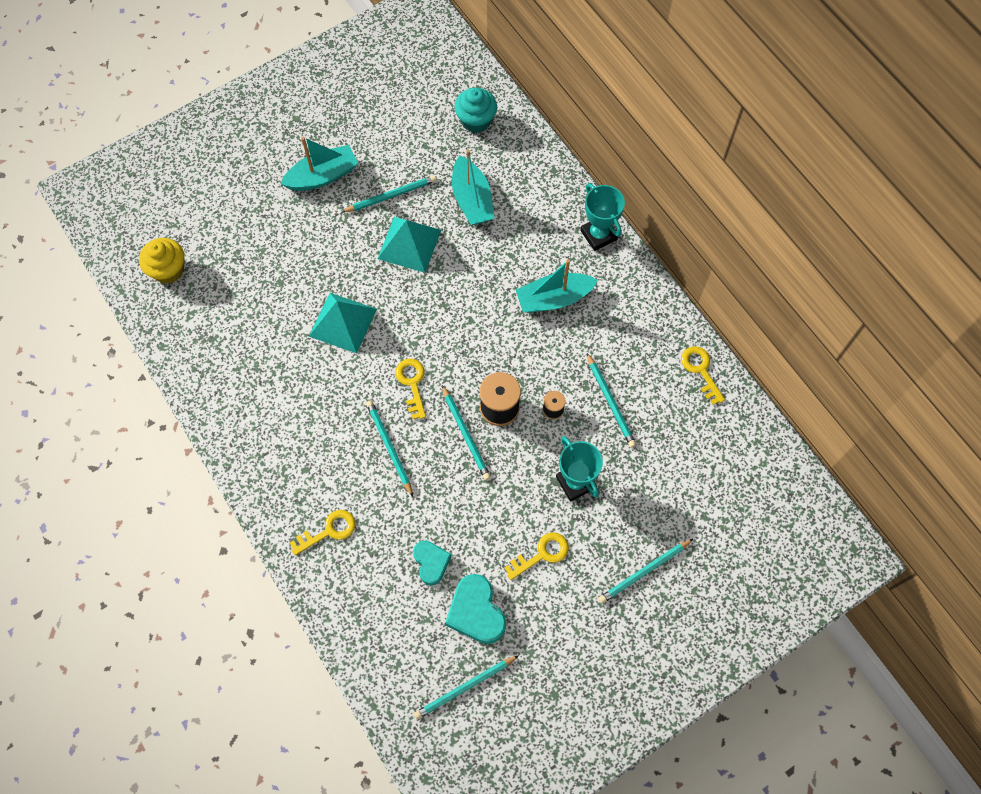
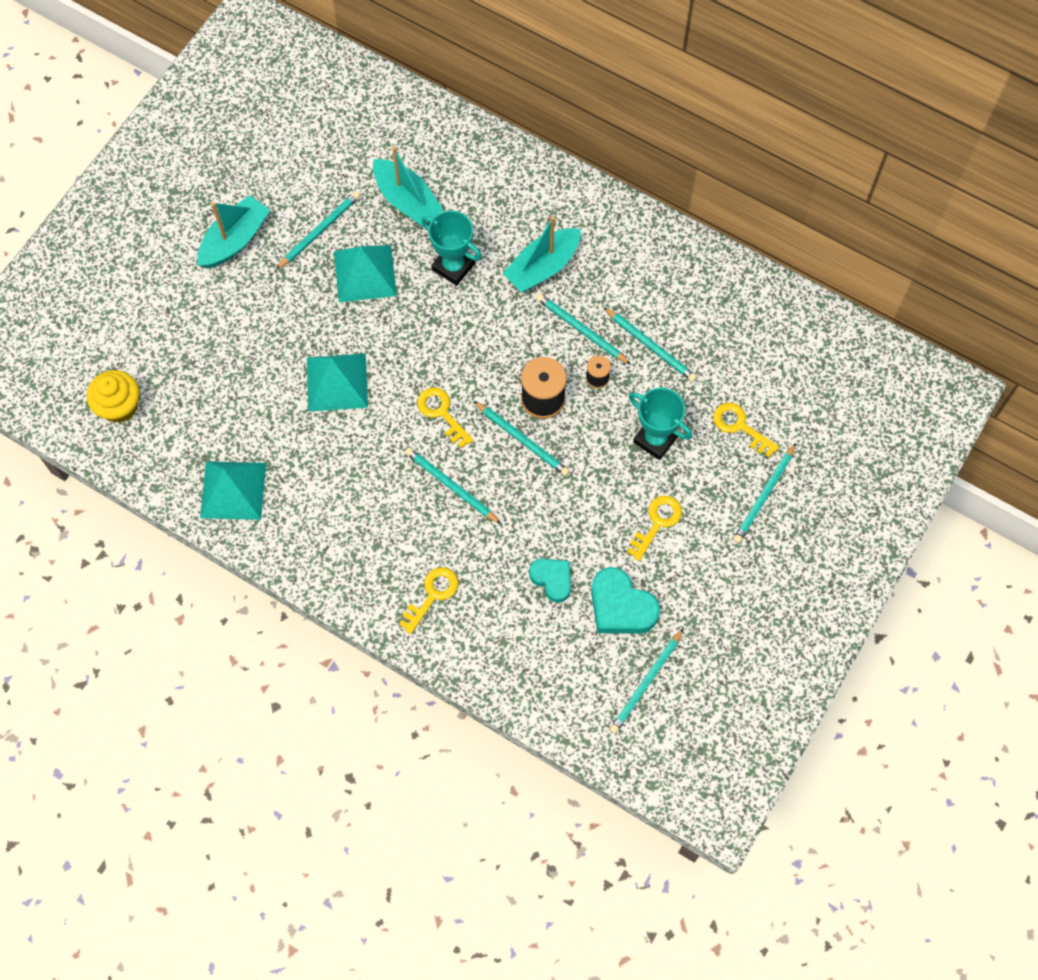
camera: 25 degrees left, 0 degrees up
(218, 374) = (233, 490): none -> turquoise pyramid
(476, 120) = (368, 117): turquoise cupcake -> none
(559, 364) = (581, 330): none -> turquoise pencil
(598, 235) = (555, 184): turquoise trophy -> turquoise trophy (453, 266)
(700, 370) = (724, 278): yellow key -> yellow key (740, 427)

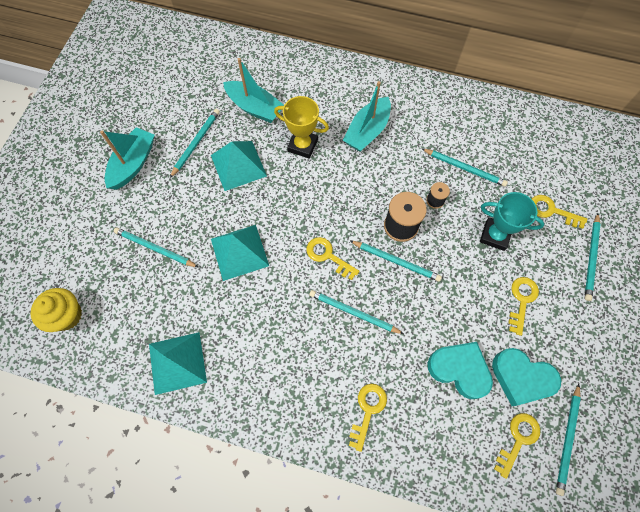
camera: 15 degrees left, 0 degrees up
(453, 266) = (302, 145): turquoise trophy -> yellow trophy
(552, 579) = (459, 370): turquoise heart -> turquoise heart, size x1.55
(581, 330) = (410, 169): turquoise pencil -> turquoise pencil (155, 248)
(590, 668) = (518, 439): none -> yellow key

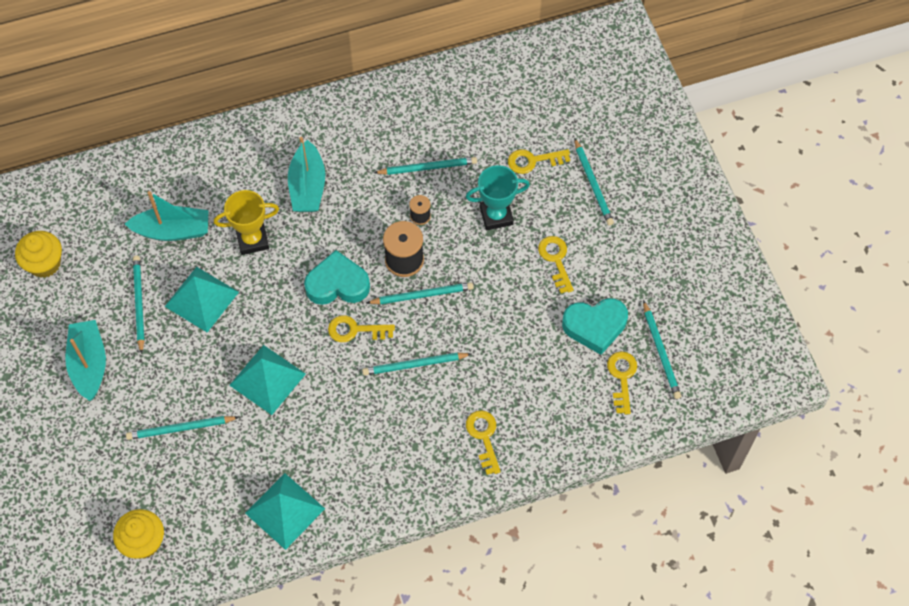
camera: 35 degrees left, 5 degrees down
(159, 81) = (44, 263): none -> yellow cupcake
(459, 370) = (539, 353): turquoise heart -> turquoise heart (337, 284)

